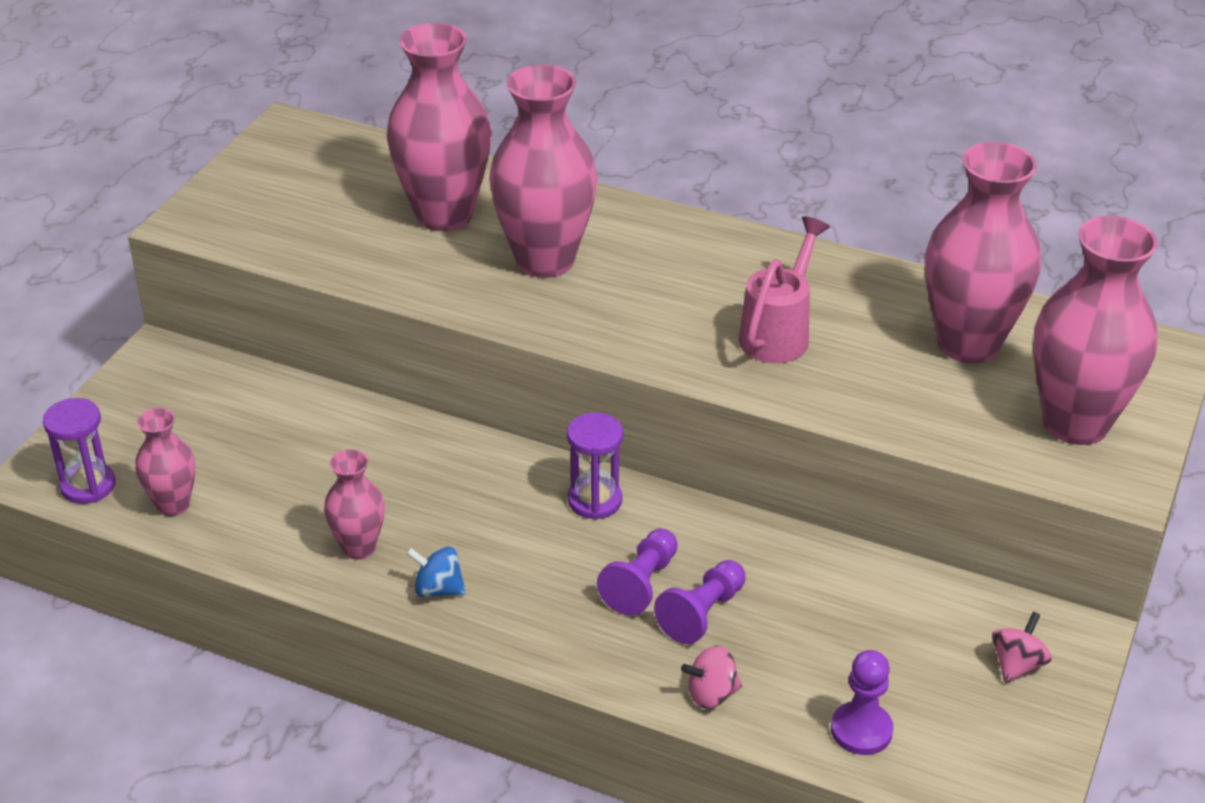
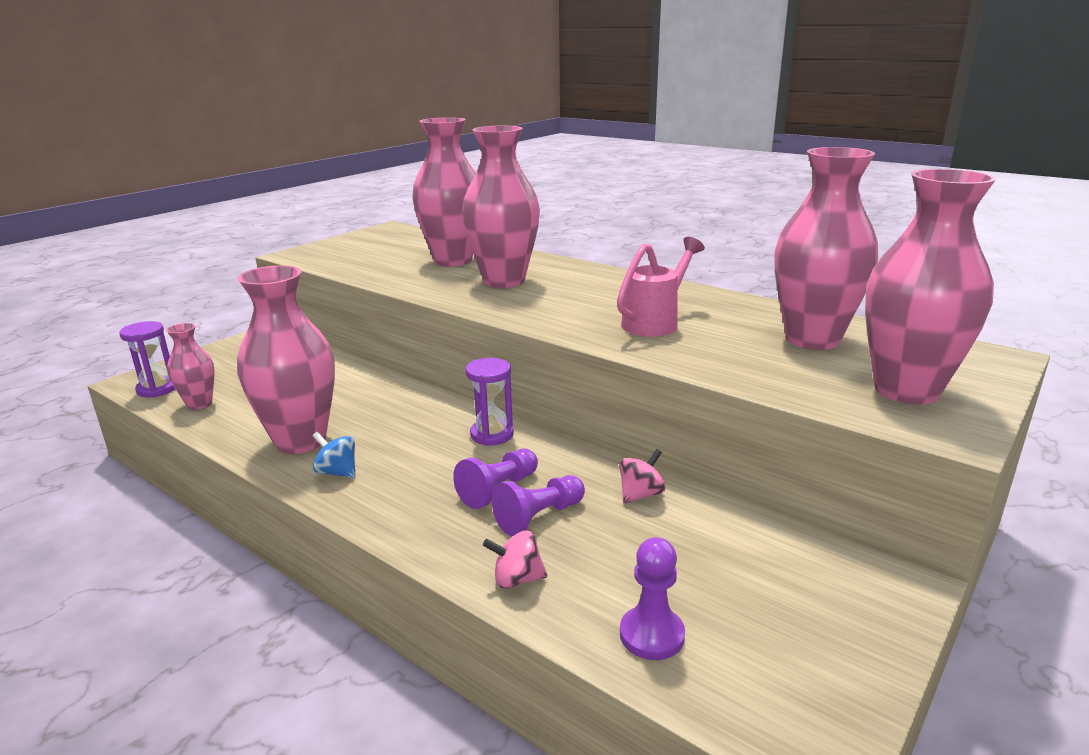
camera: 15 degrees right, 15 degrees down
(359, 547) = (300, 441): pink vase -> pink vase, size x1.92
(1017, 664) = (832, 601): pink spinning top -> pink spinning top (640, 494)

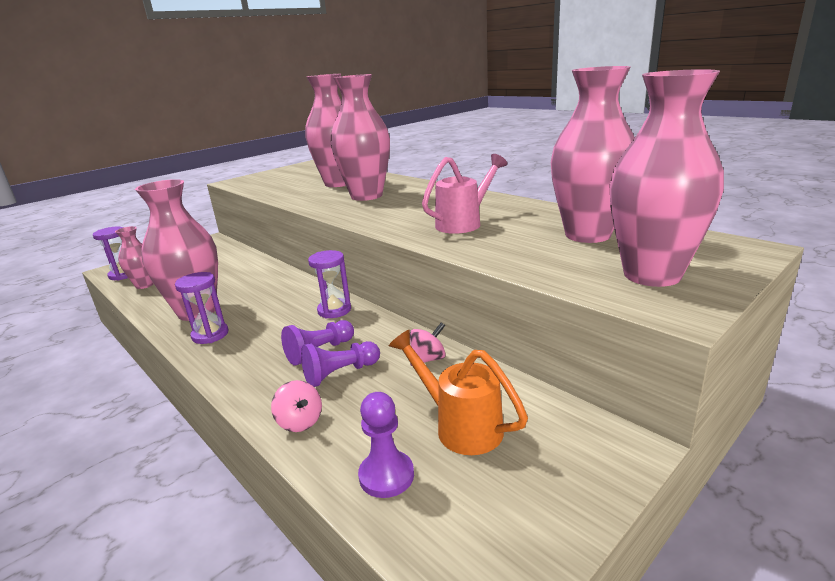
camera: 10 degrees right, 0 degrees up
(337, 472) = (210, 335): blue spinning top -> purple hourglass
(517, 579) = (300, 422): pink spinning top -> pink spinning top turned 135 degrees counterclockwise
(712, 572) = (459, 425): none -> orange watering can

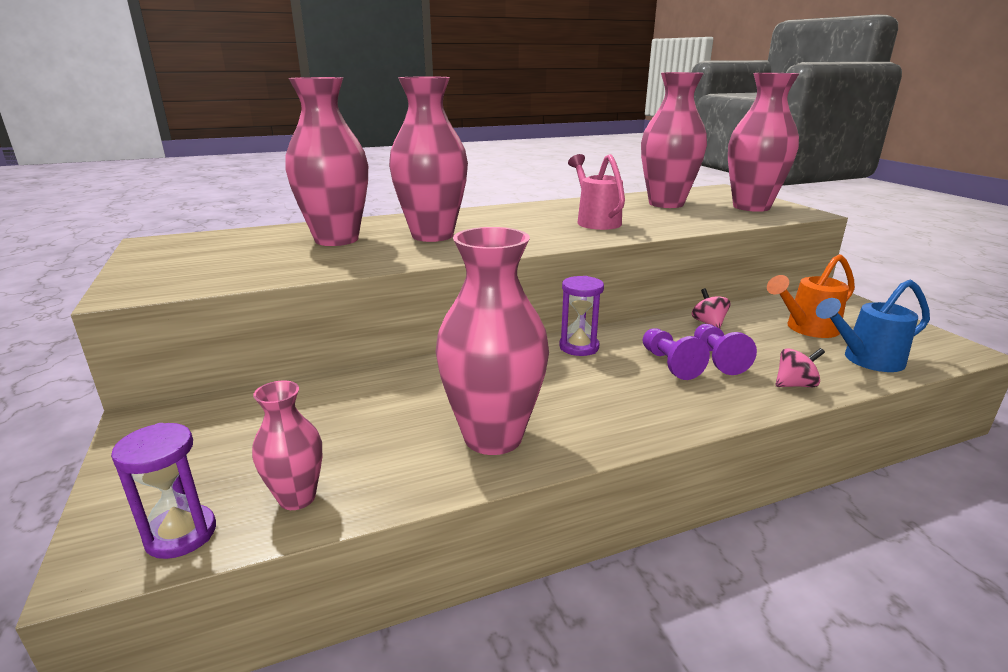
camera: 70 degrees left, 0 degrees up
(210, 335) = (582, 427): purple hourglass -> none
(386, 476) = (865, 360): purple pawn -> blue watering can

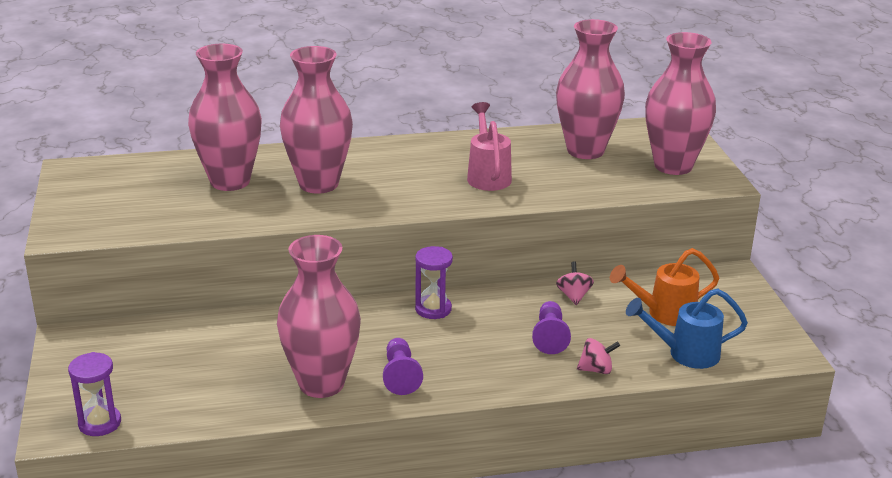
camera: 10 degrees right, 5 degrees up
(297, 498) = (173, 410): pink vase -> none
(670, 364) = (503, 336): purple pawn -> purple pawn (400, 376)

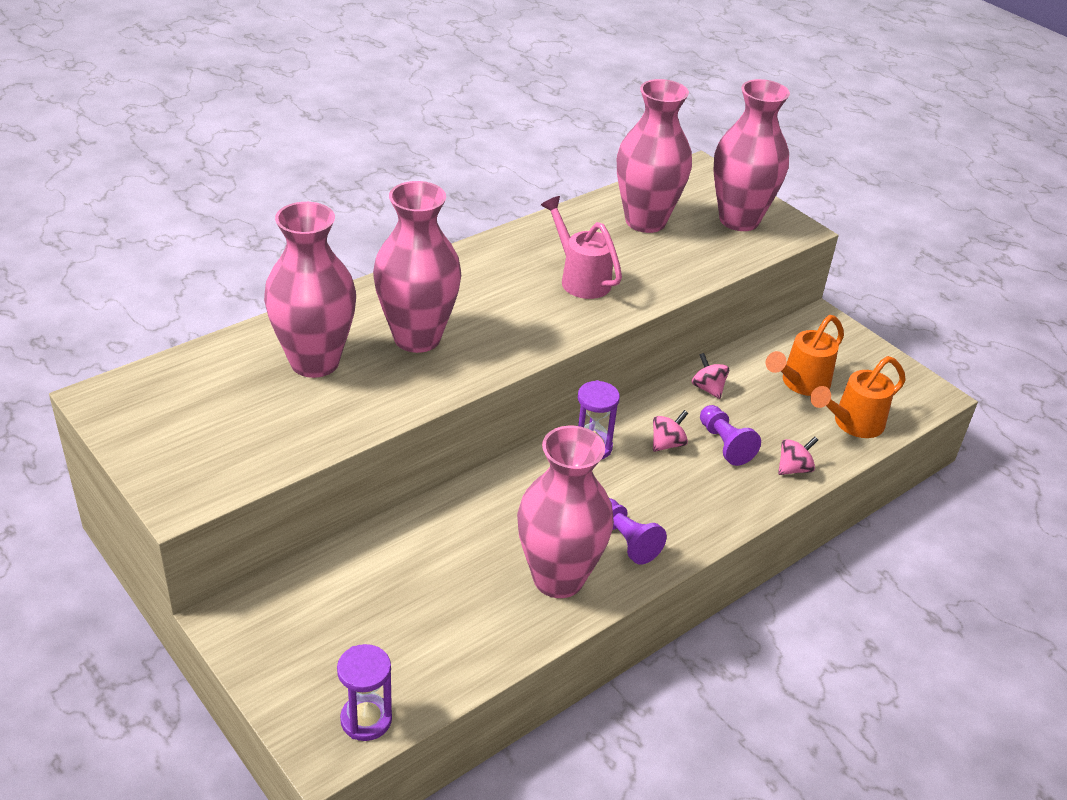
camera: 30 degrees left, 10 degrees up
(499, 323) = (667, 444): none -> pink spinning top
(685, 354) = (852, 424): blue watering can -> orange watering can

